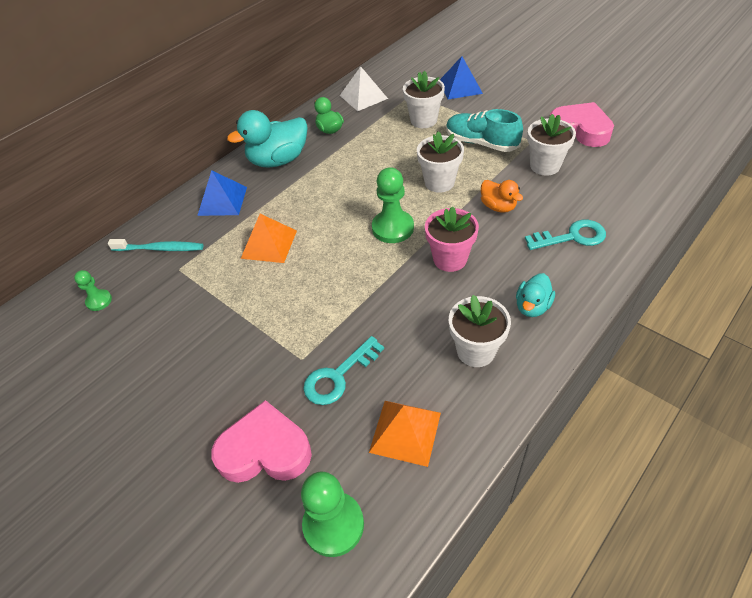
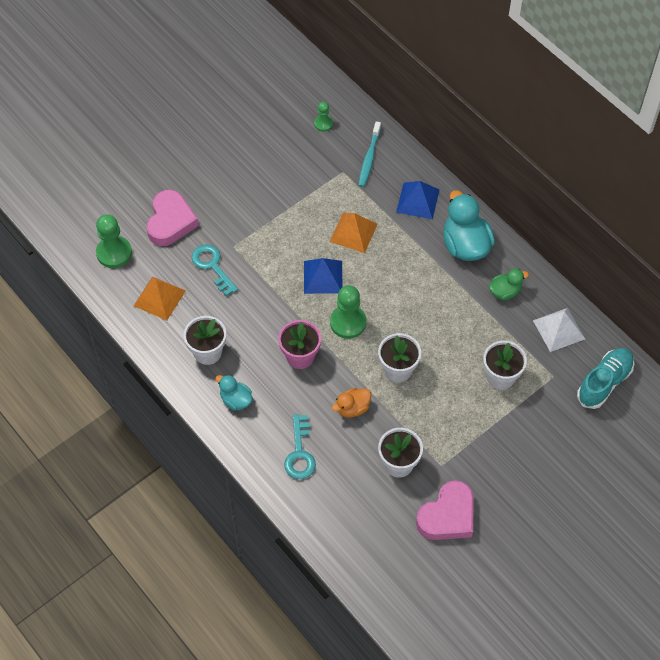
camera: 95 degrees right, 10 degrees up
(460, 87) = (556, 426): blue pyramid -> blue pyramid (323, 277)
(481, 143) = (448, 419): turquoise shoe -> turquoise shoe (604, 383)

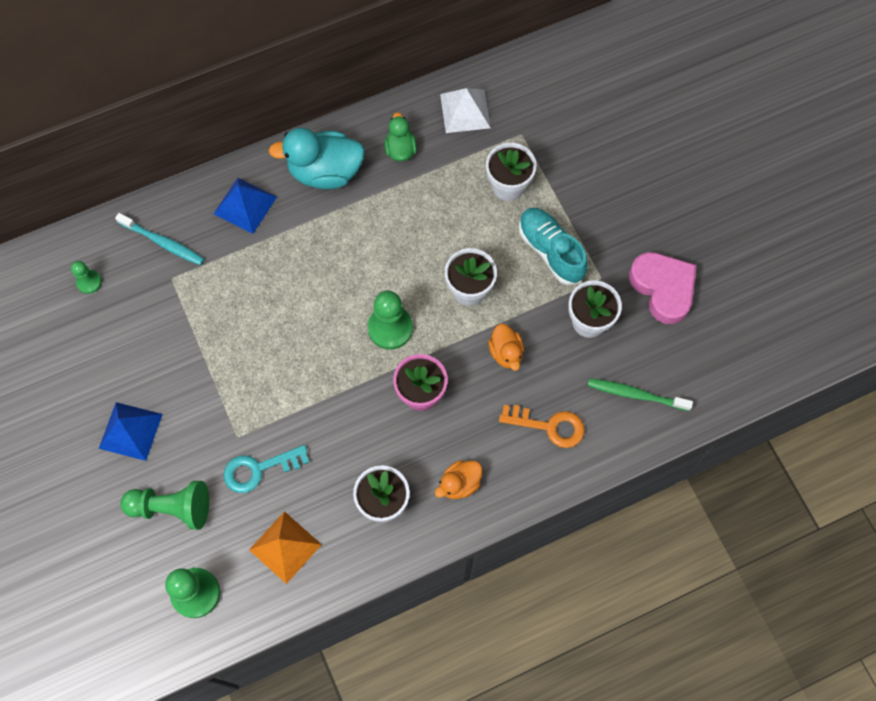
camera: 75 degrees left, 10 degrees up
(170, 222) = (172, 508): pink heart -> green pawn
(236, 400) = (459, 484): turquoise duck -> orange duck
(299, 453) = (549, 426): turquoise key -> orange key
(323, 277) = (317, 340): blue pyramid -> blue pyramid (130, 431)
(345, 512) = (636, 394): none -> green toothbrush
(353, 232) = (265, 289): orange pyramid -> none
(604, 383) = (542, 88): turquoise shoe -> turquoise shoe (551, 251)

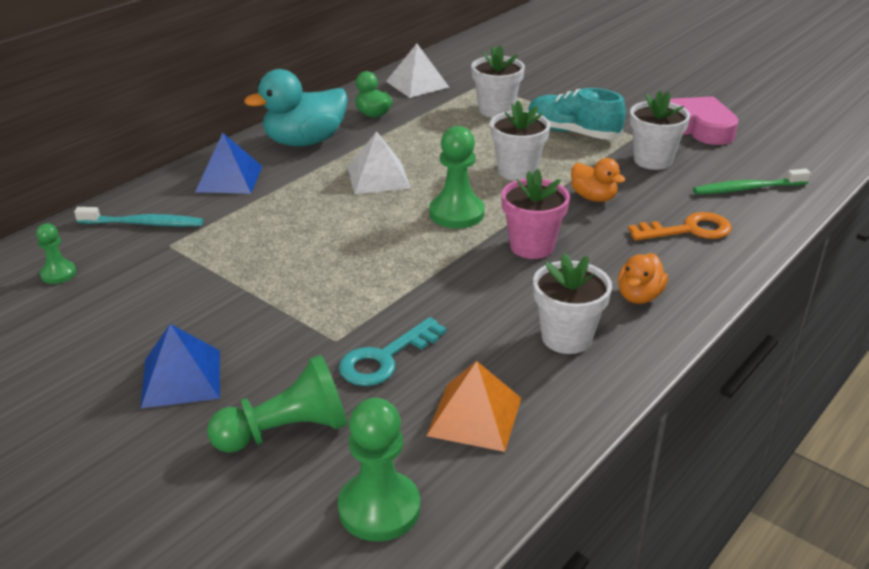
camera: 25 degrees left, 35 degrees down
(357, 252) = (378, 177): none -> white pyramid

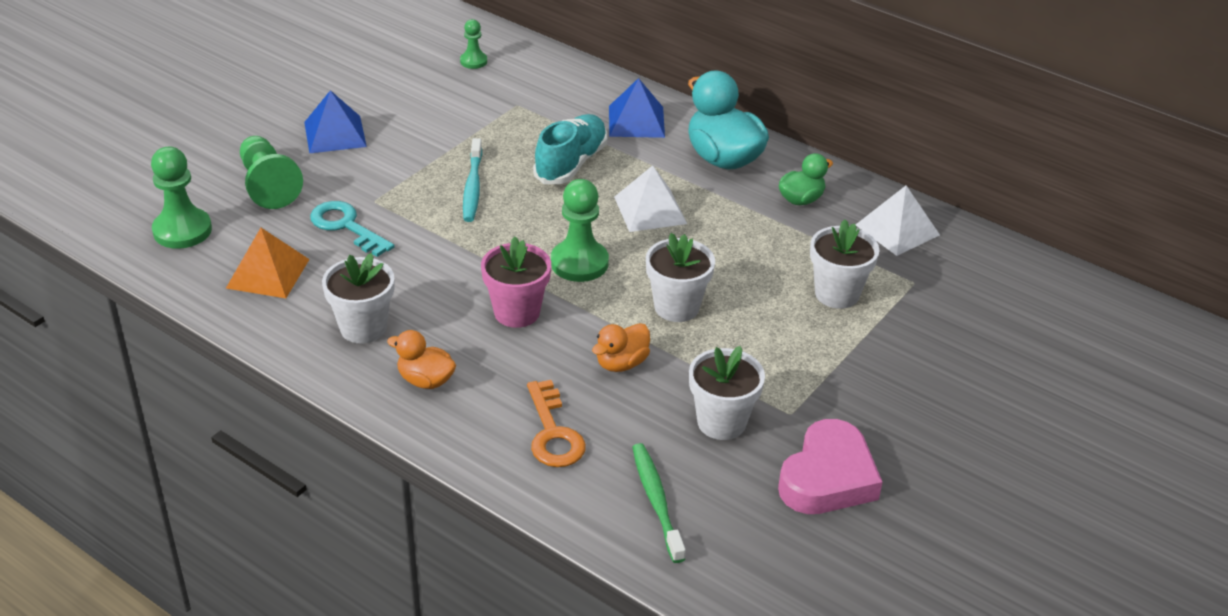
camera: 85 degrees right, 5 degrees up
(144, 224) = (551, 87): turquoise toothbrush -> turquoise toothbrush (472, 187)
(572, 132) = (786, 357): turquoise shoe -> turquoise shoe (571, 164)

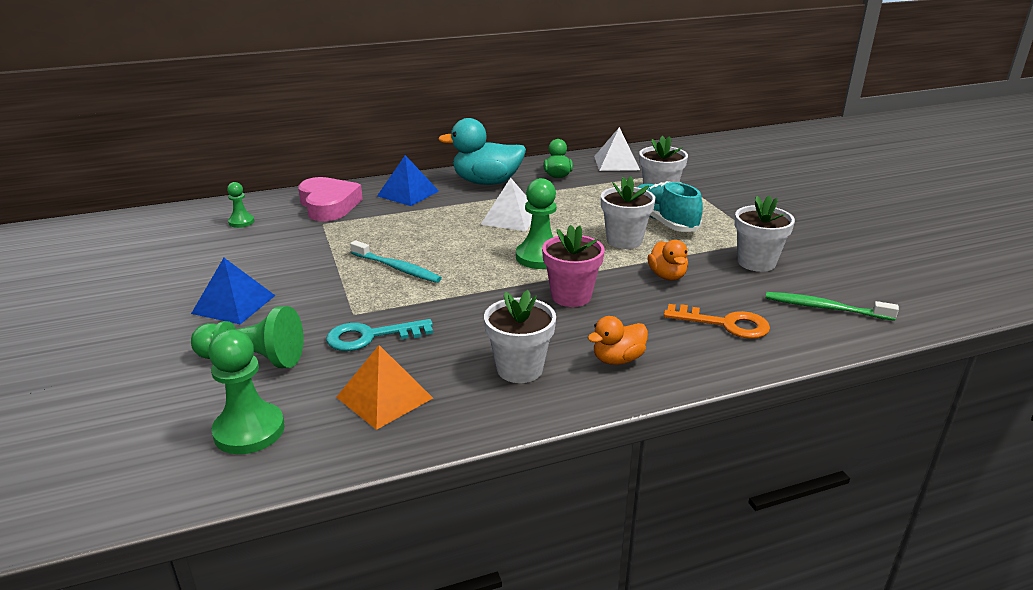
camera: 55 degrees left, 10 degrees down
(571, 164) = (422, 226): turquoise shoe -> turquoise shoe (663, 221)
(828, 477) = (832, 248): pink heart -> pink heart (328, 205)

